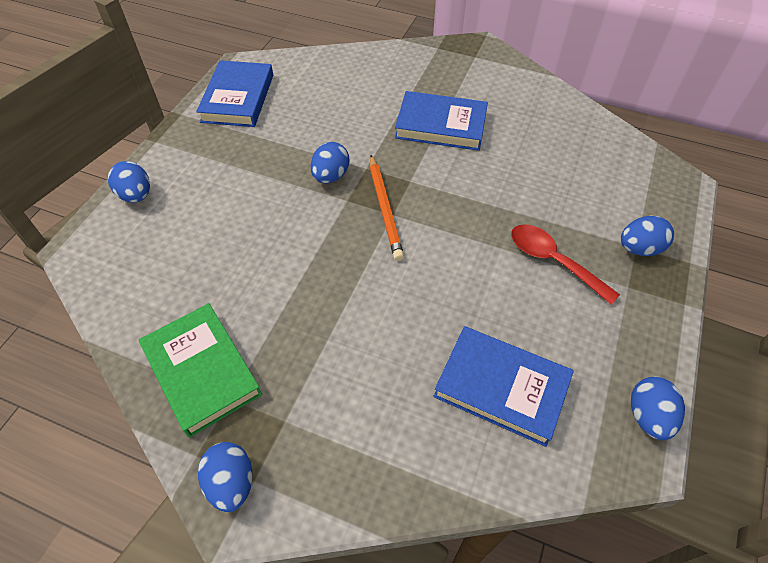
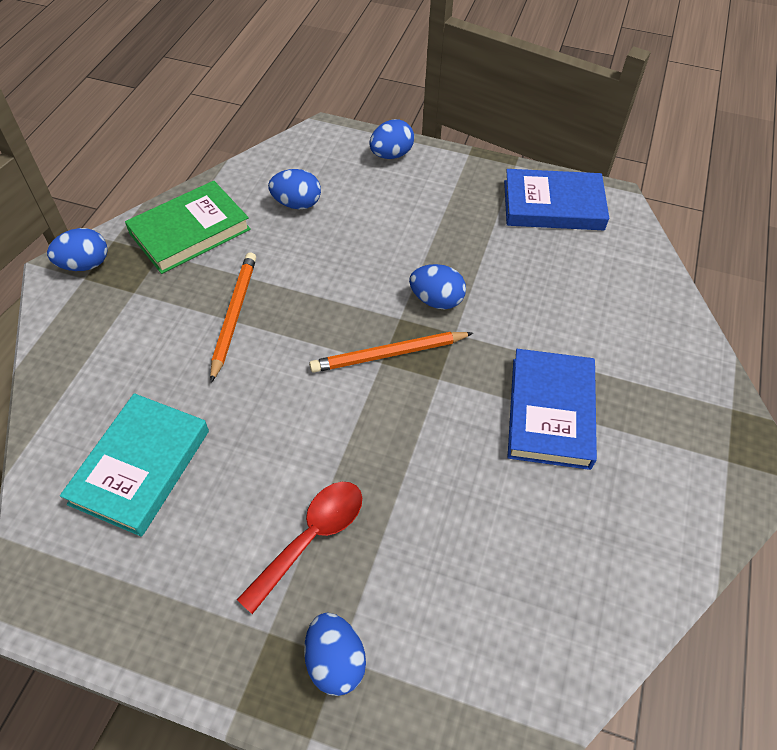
camera: 85 degrees right, 0 degrees up
(330, 322) = (234, 315): none -> orange pencil
(501, 387) = (140, 466): blue book -> turquoise book
(648, 416) = (81, 621): blue egg -> blue egg (297, 204)

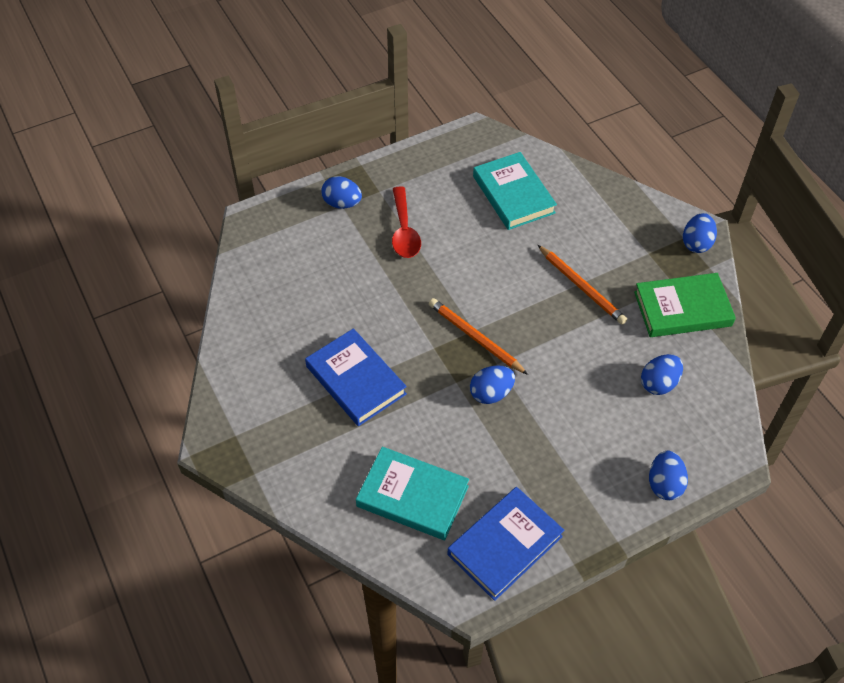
camera: 135 degrees right, 0 degrees up
(190, 231) = (682, 309): green book -> green book turned 75 degrees clockwise
(389, 354) = (475, 338): orange pencil -> orange pencil turned 75 degrees counterclockwise
(593, 283) = (412, 496): none -> turquoise book

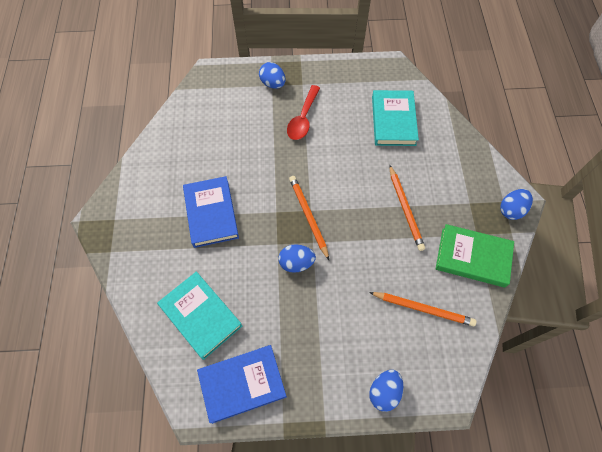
camera: 25 degrees right, 10 degrees up
(659, 383) = (423, 309): blue egg -> orange pencil

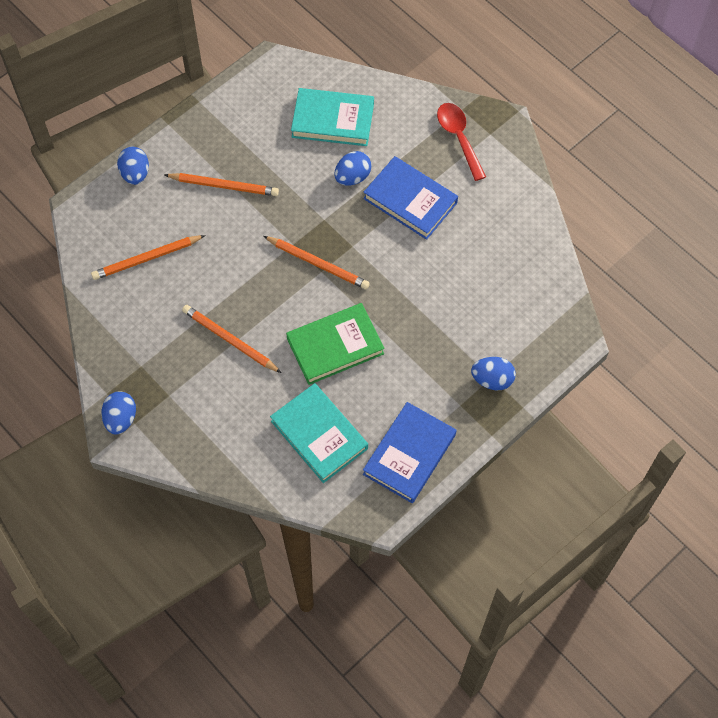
camera: 140 degrees right, 0 degrees up
(242, 384) = (253, 102): blue book -> blue book (409, 454)
(296, 263) = (291, 216): blue egg -> blue egg (352, 177)
(303, 119) = (418, 362): red spoon -> red spoon (459, 138)
(324, 325) = (223, 186): none -> orange pencil
(472, 257) = (130, 339): green book -> green book (335, 346)

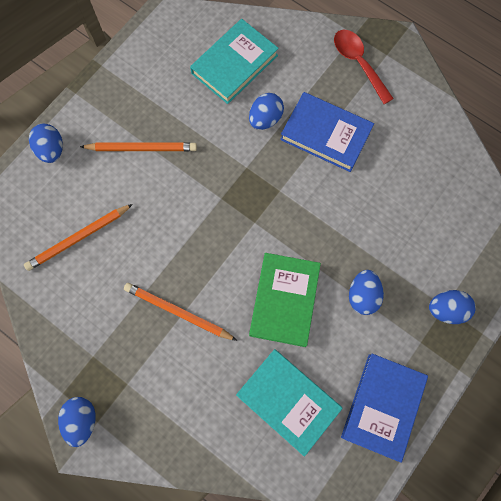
camera: 10 degrees left, 10 degrees up
(317, 264) = (249, 215): orange pencil -> none
(333, 120) = (234, 64): turquoise book -> turquoise book turned 45 degrees counterclockwise
(335, 346) = (284, 300): green book -> green book turned 45 degrees counterclockwise
(412, 354) = (362, 295): none -> blue egg

